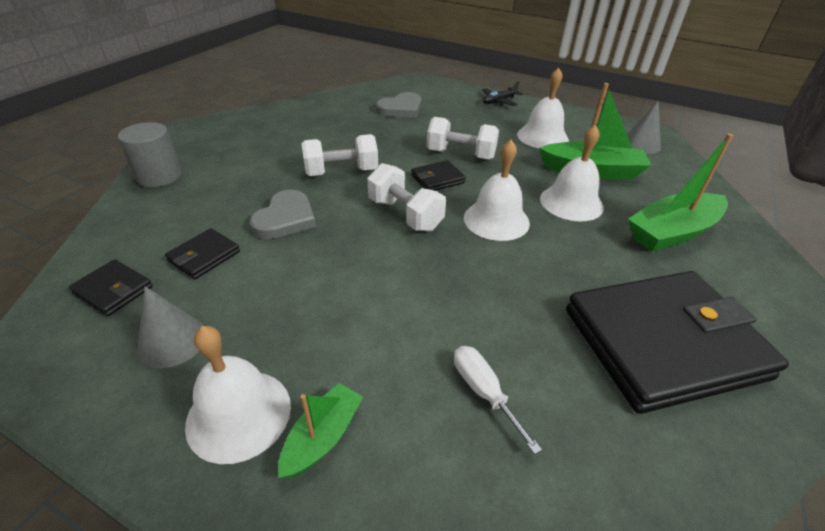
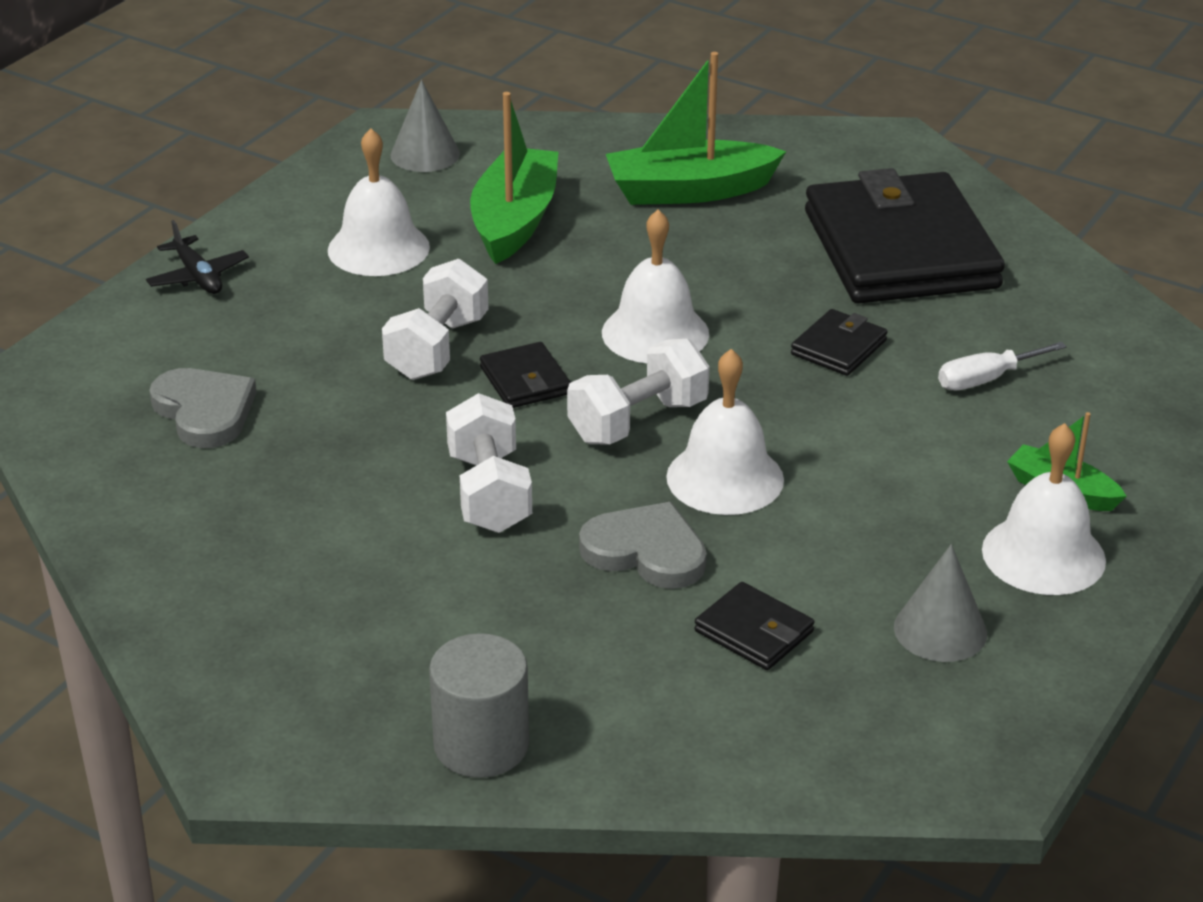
camera: 85 degrees left, 5 degrees down
(113, 290) = (842, 716): black wallet -> black wallet (839, 347)
(571, 202) = (609, 257): white bell -> white bell (725, 478)
(672, 232) = (689, 191): green boat -> green boat turned 105 degrees clockwise

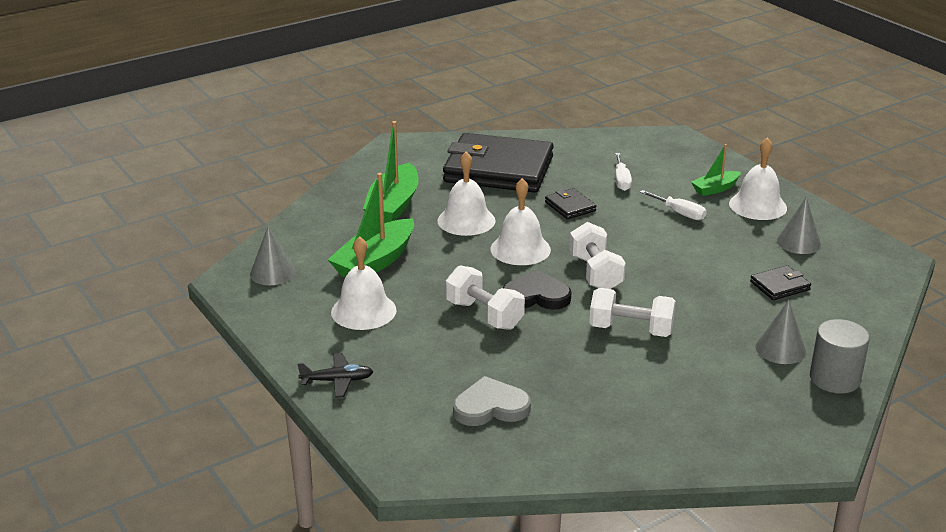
camera: 65 degrees left, 5 degrees down
(514, 221) = (375, 262): green boat -> green boat turned 90 degrees counterclockwise
(525, 381) = (536, 296): black wallet -> black heart
(537, 666) = (780, 349): none -> grey cone
(646, 551) = (705, 298): grey heart -> none
(725, 478) = (658, 262): white bell -> white bell (466, 220)
(924, 467) = (679, 213): none -> white screwdriver

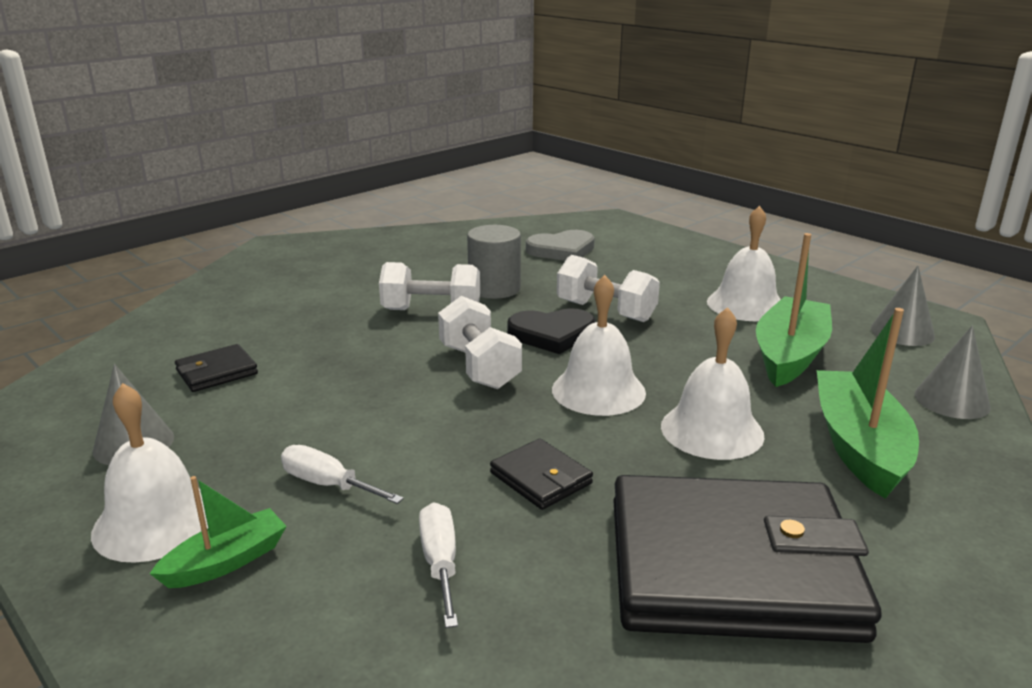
camera: 170 degrees right, 5 degrees down
(337, 381) = (712, 255): black plane -> none
(780, 349) = (262, 307): grey cone -> grey cone (951, 400)
(834, 379) = (220, 288): grey cylinder -> grey cylinder (494, 289)

